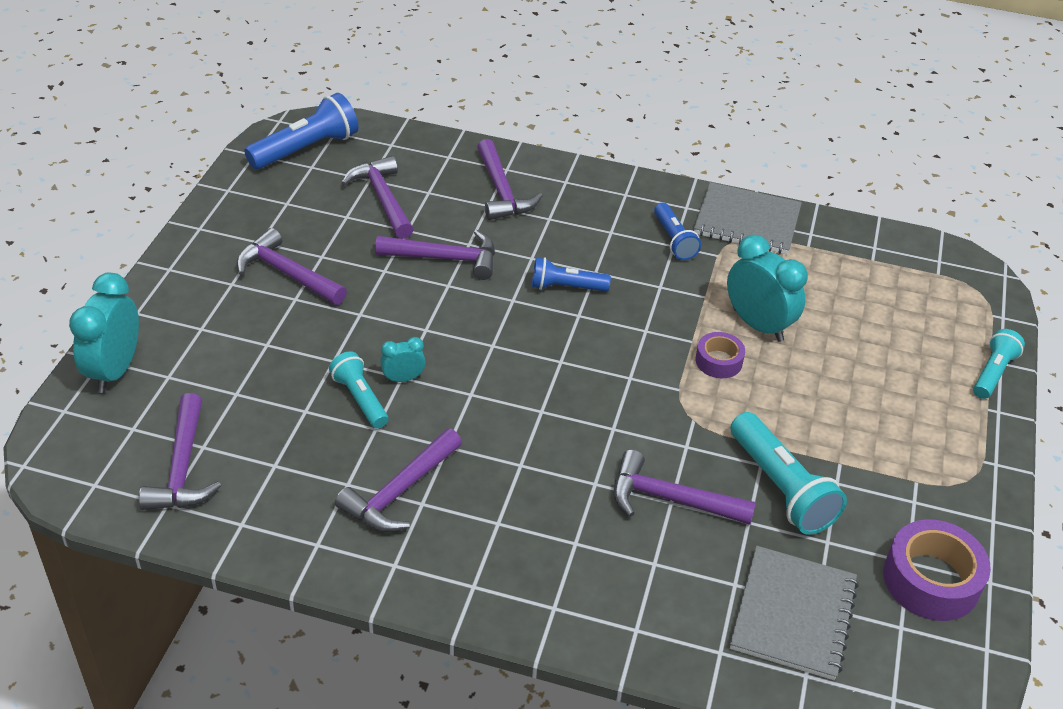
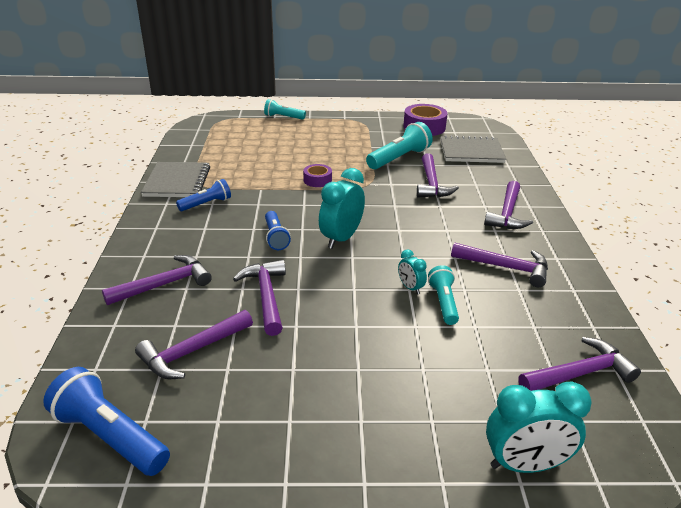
camera: 105 degrees left, 10 degrees down
(287, 273) = (328, 385): purple hammer -> purple hammer (507, 213)
(360, 399) = (443, 302): turquoise flashlight -> turquoise flashlight turned 135 degrees clockwise
(758, 325) = (279, 172): turquoise clock -> turquoise clock (341, 238)

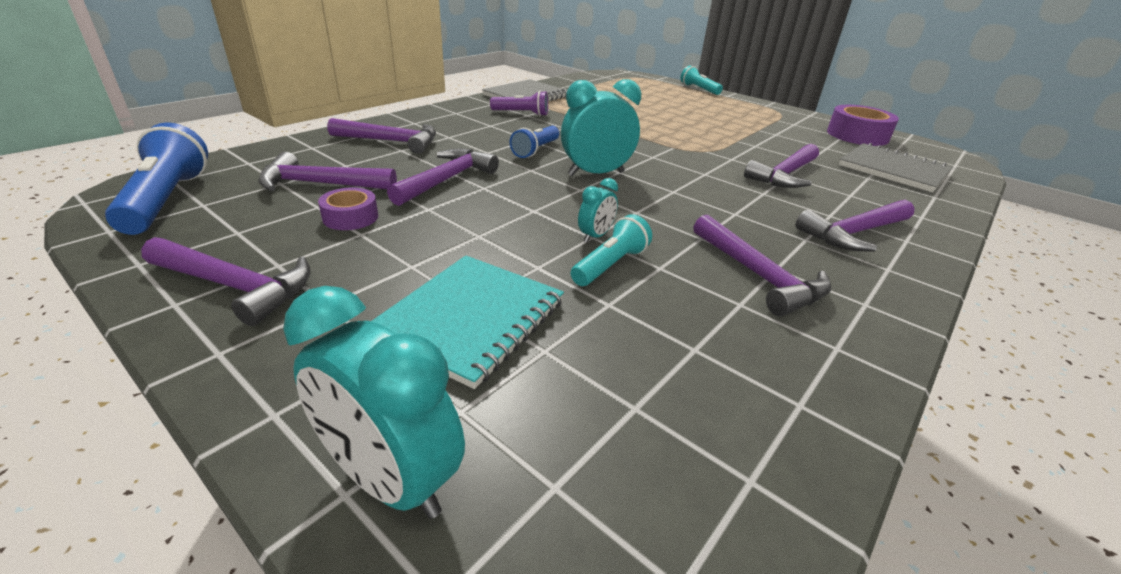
camera: 40 degrees right, 0 degrees up
(206, 204) = (521, 113): blue flashlight -> purple flashlight
(317, 180) = (652, 132): purple tape -> purple tape (350, 217)
(399, 158) = (778, 146): turquoise flashlight -> none
(410, 288) = (595, 236): turquoise clock -> turquoise clock turned 150 degrees counterclockwise
(436, 377) = (470, 319): none -> turquoise notebook
(580, 374) = (673, 441): purple hammer -> purple hammer (235, 287)

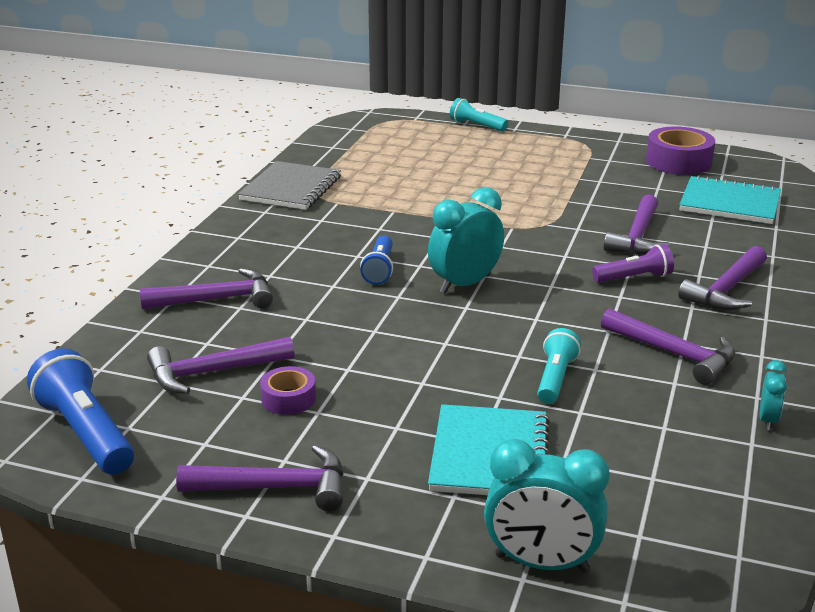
camera: 20 degrees left, 5 degrees down
(447, 180) = (330, 332): purple hammer -> none
(521, 113) = (313, 219): purple flashlight -> purple flashlight (634, 278)
(595, 236) = (521, 354): turquoise clock -> turquoise clock (768, 420)
(893, 170) = (729, 203): grey notebook -> turquoise notebook

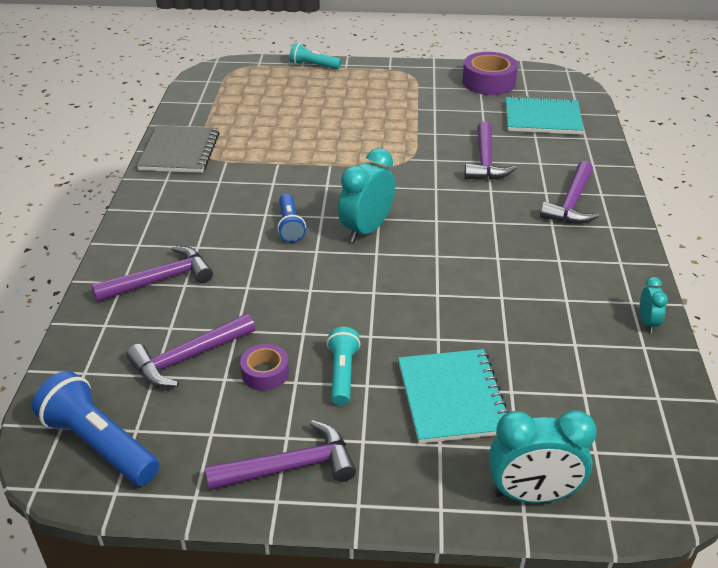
camera: 15 degrees left, 10 degrees up
(555, 378) = (475, 312): turquoise flashlight -> turquoise flashlight (342, 374)
(634, 278) = (498, 202): purple flashlight -> none
(674, 354) = (555, 272): purple hammer -> none

